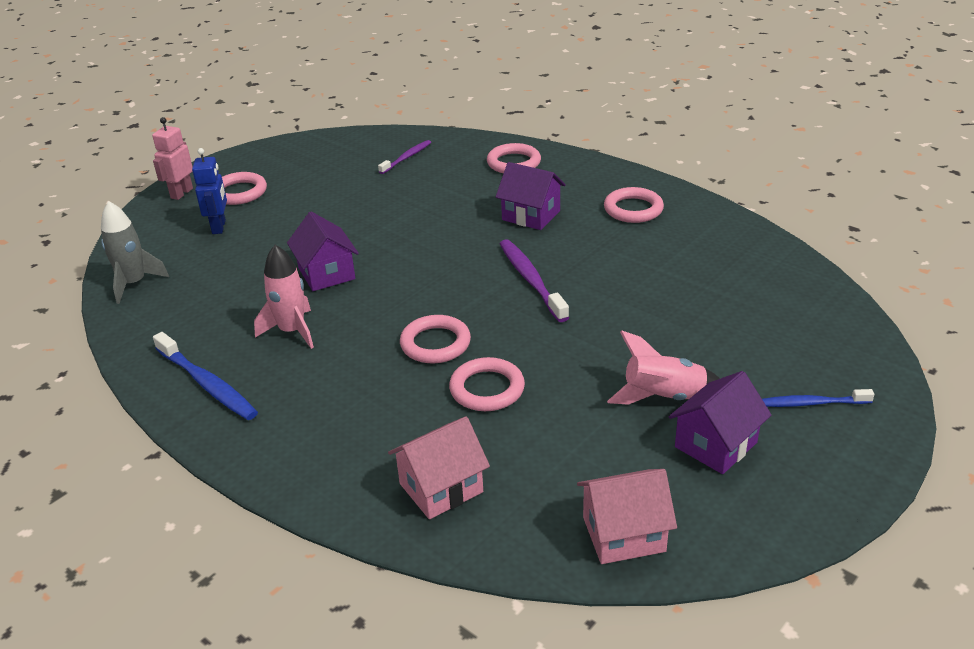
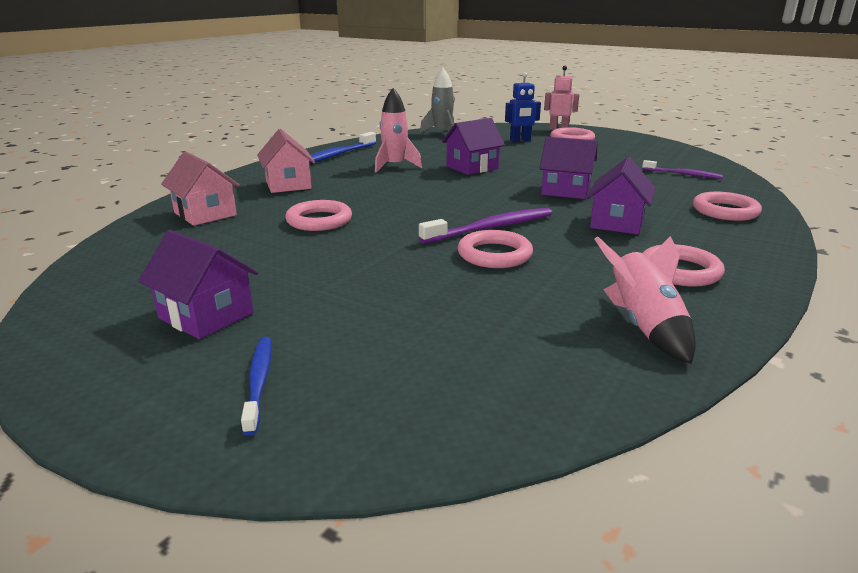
camera: 80 degrees right, 10 degrees down
(435, 226) = (565, 191): none -> purple house
(435, 344) = (382, 202): pink ring -> pink ring (494, 254)
(624, 534) = (110, 274): pink house -> pink house (288, 185)
(664, 397) = (292, 289): pink rocket -> pink rocket (644, 326)

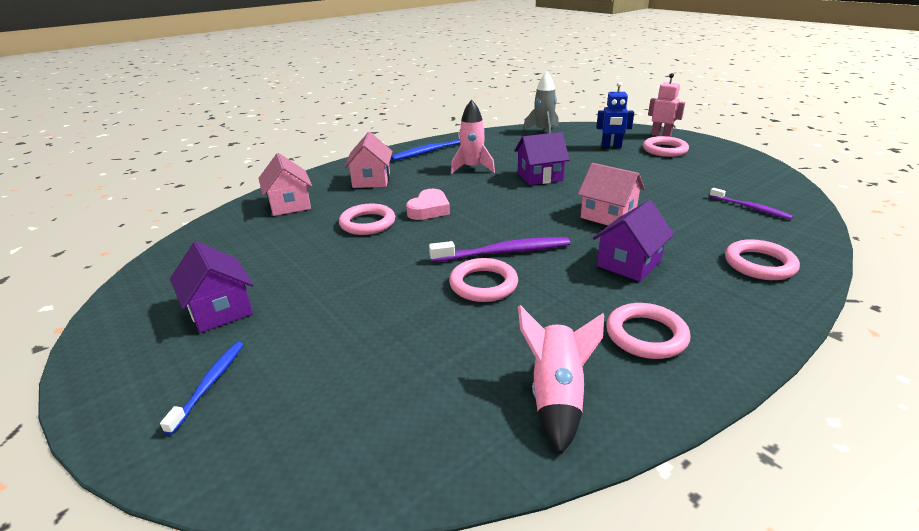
camera: 20 degrees right, 5 degrees up
(379, 203) = (429, 209): none -> pink heart
(565, 191) = (608, 216): purple house -> pink house

